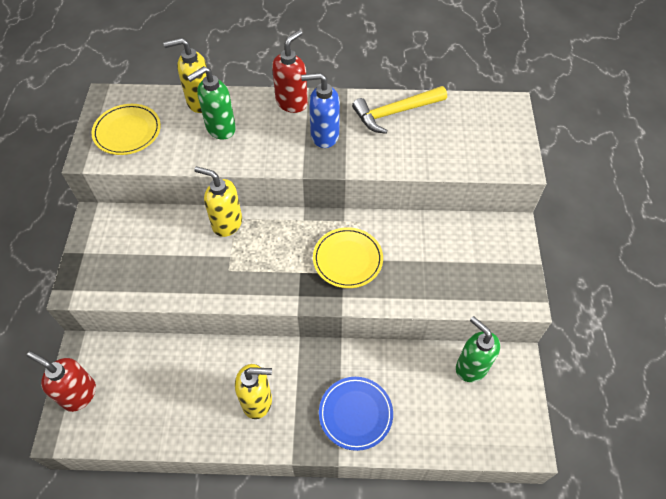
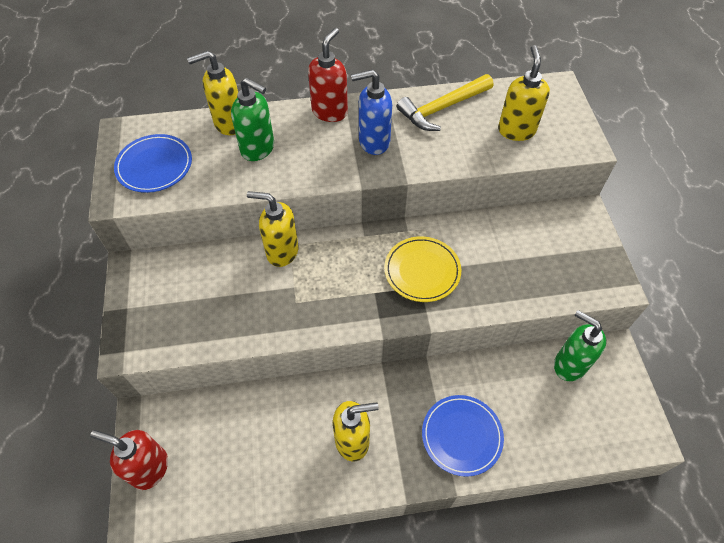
camera: 10 degrees left, 0 degrees up
(127, 131) = (154, 166): yellow plate -> blue plate
(220, 128) = (258, 149): green soap dispenser -> green soap dispenser turned 105 degrees counterclockwise
(458, 142) = (516, 130): none -> yellow soap dispenser

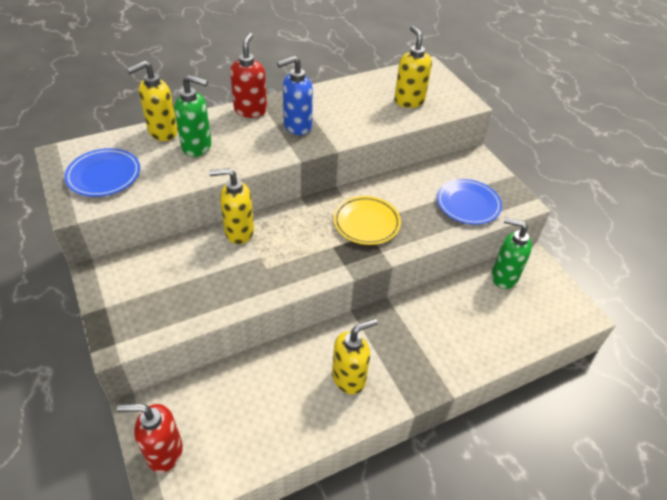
camera: 20 degrees left, 10 degrees down
(442, 108) = (344, 95): yellow hammer -> none
(461, 436) = (440, 350): blue plate -> blue plate (468, 204)

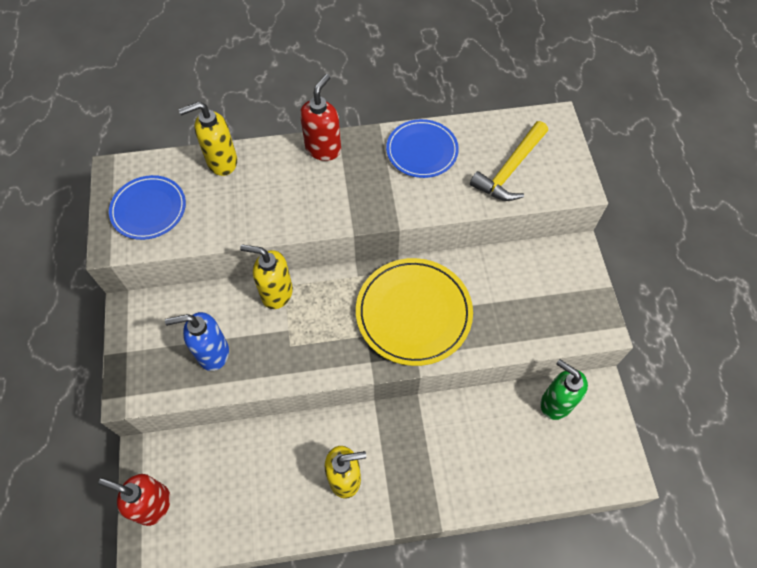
camera: 20 degrees right, 15 degrees up
(197, 147) = (251, 191): green soap dispenser -> none
(297, 126) = (366, 183): blue soap dispenser -> blue soap dispenser (212, 353)
(366, 222) = (413, 313): yellow plate -> yellow plate, size x1.56
(409, 101) = (510, 170): yellow soap dispenser -> yellow hammer
(468, 204) = (538, 315): blue plate -> blue plate (422, 151)

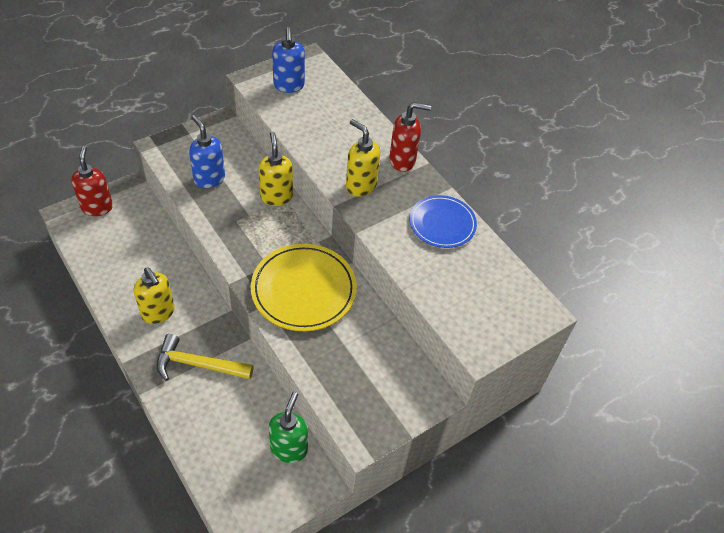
camera: 60 degrees right, 10 degrees down
(149, 209) = (289, 86): blue plate -> blue soap dispenser
(221, 162) = (352, 108): yellow soap dispenser -> yellow soap dispenser (360, 186)
(510, 170) = (463, 292): yellow hammer -> yellow hammer (198, 364)

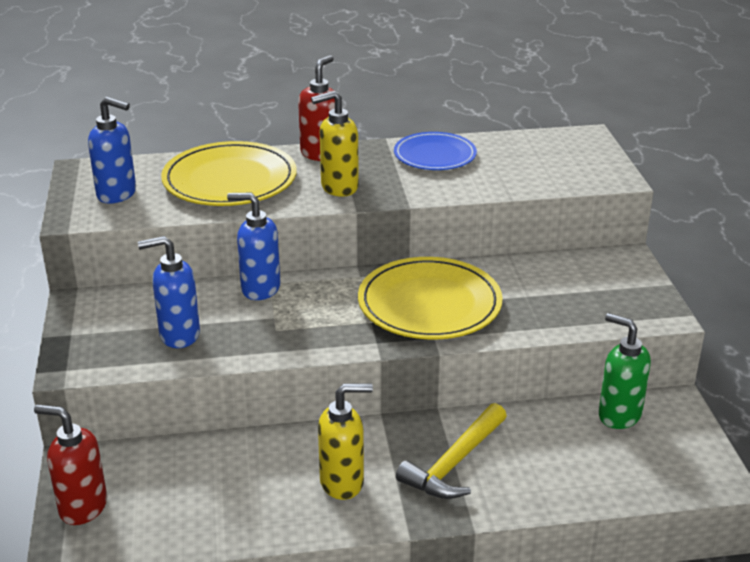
camera: 60 degrees left, 20 degrees down
(276, 196) = (260, 289): yellow soap dispenser -> blue soap dispenser
(337, 129) = (230, 180): none -> yellow plate

